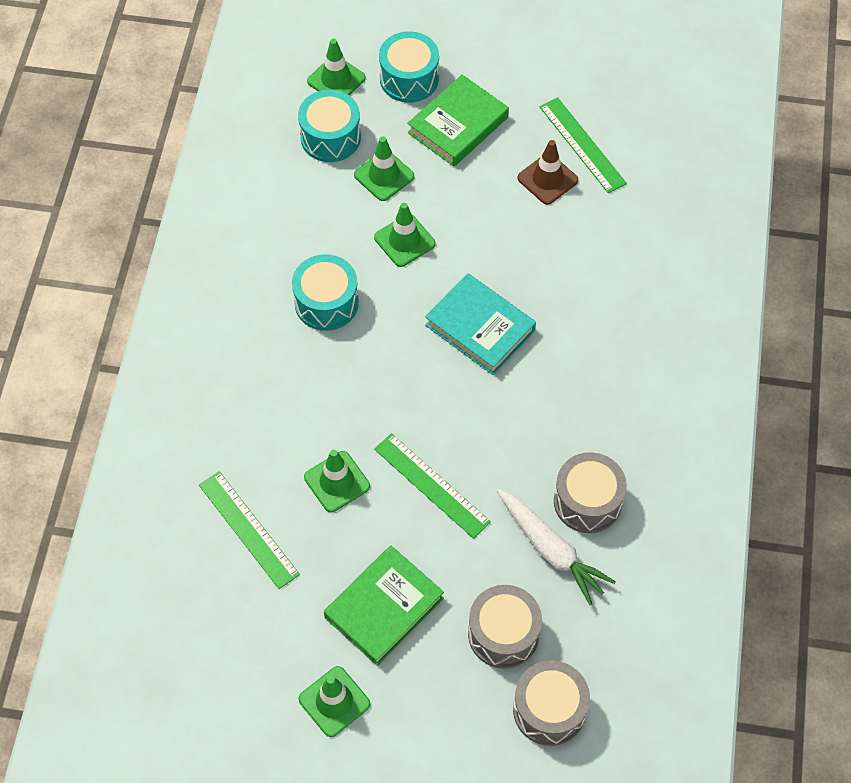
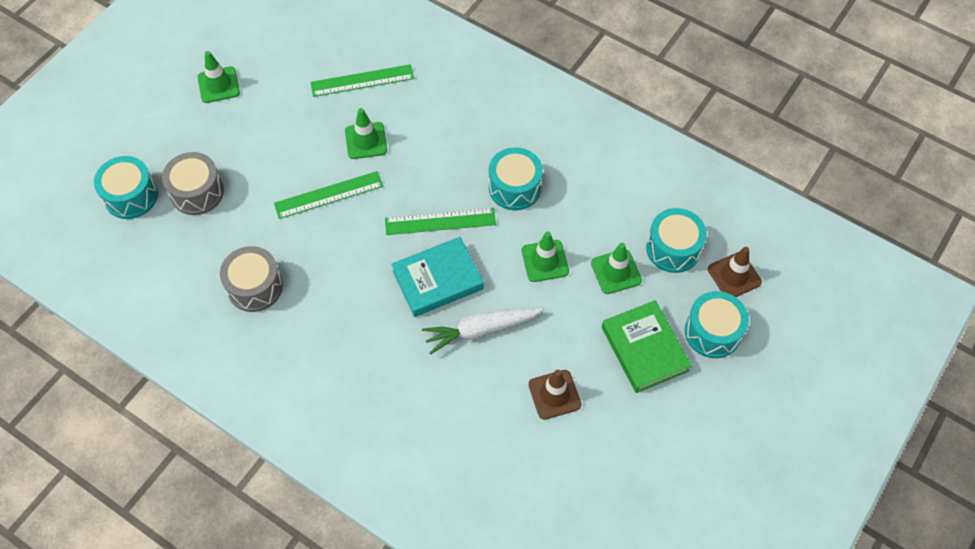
camera: 115 degrees right, 0 degrees up
(336, 79) = (734, 276): green traffic cone -> brown traffic cone
(384, 608) = (260, 133): green book -> none
(549, 709) = (131, 196): grey drum -> turquoise drum
(551, 549) = (235, 246): white carrot -> white carrot (481, 330)
(582, 145) = (578, 441): green ruler -> green ruler (440, 221)

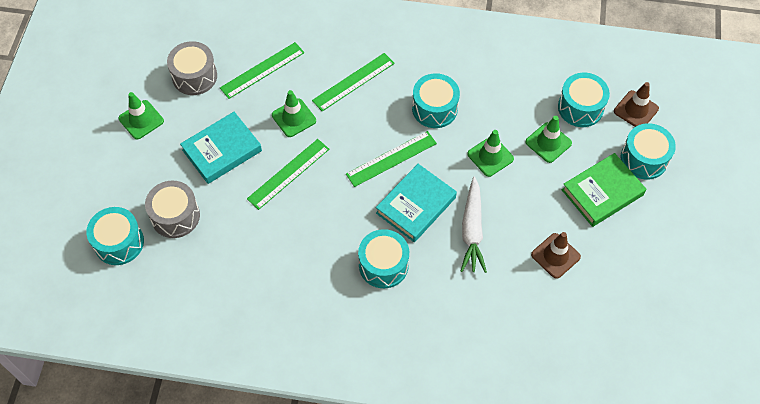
camera: 25 degrees left, 0 degrees up
(255, 287) = (270, 273): grey drum -> grey drum (194, 76)
(277, 145) = (222, 150): none -> turquoise book
(370, 327) = (383, 265): none -> turquoise drum
(446, 127) = (353, 82): none -> green ruler
(481, 330) = (472, 230): white carrot -> white carrot turned 45 degrees counterclockwise
(644, 349) = (602, 192): green book -> green book turned 75 degrees counterclockwise

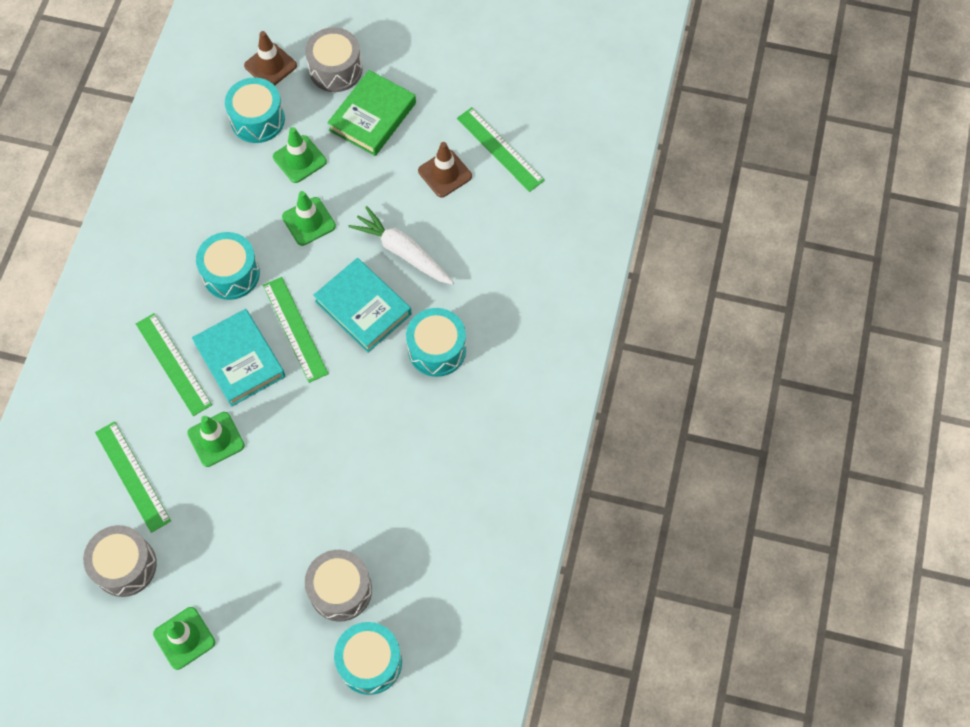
camera: 85 degrees left, 5 degrees up
(222, 150) = (251, 530): turquoise book -> turquoise book (240, 360)
(288, 174) = (298, 449): green ruler -> green ruler (500, 149)
(472, 230) = (403, 252): white carrot -> white carrot turned 150 degrees counterclockwise
(602, 192) = (372, 116): green book -> green book turned 60 degrees clockwise
(644, 159) = (335, 69): turquoise drum -> grey drum

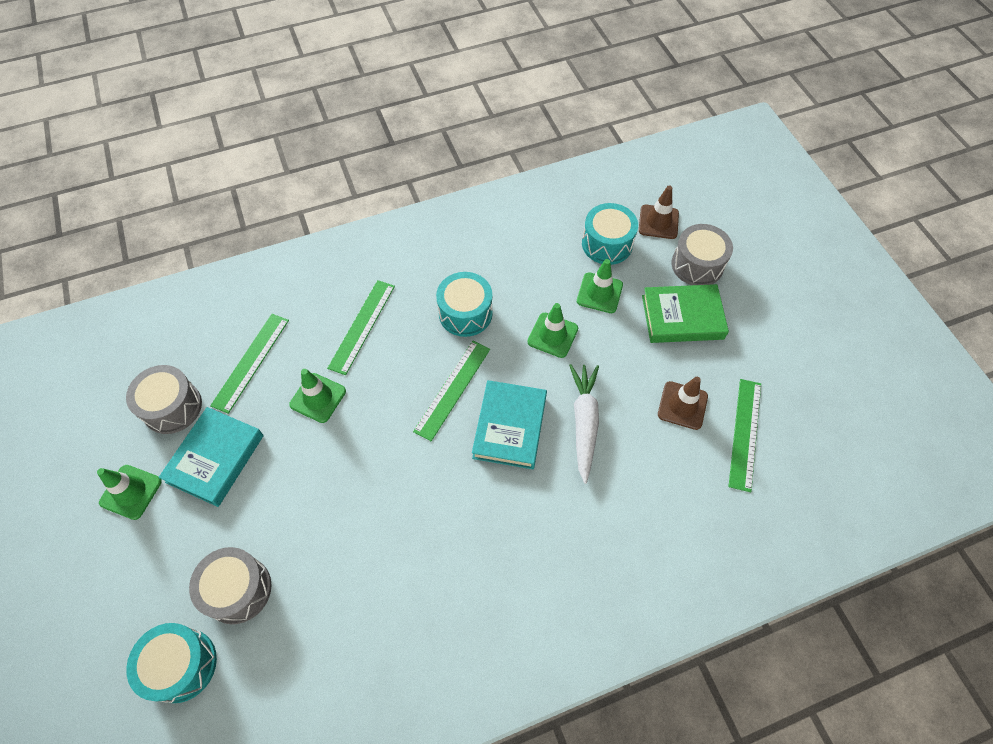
camera: 55 degrees right, 5 degrees down
(240, 360) = (397, 368): turquoise book -> turquoise book (215, 458)
(437, 349) = (516, 513): turquoise drum -> none

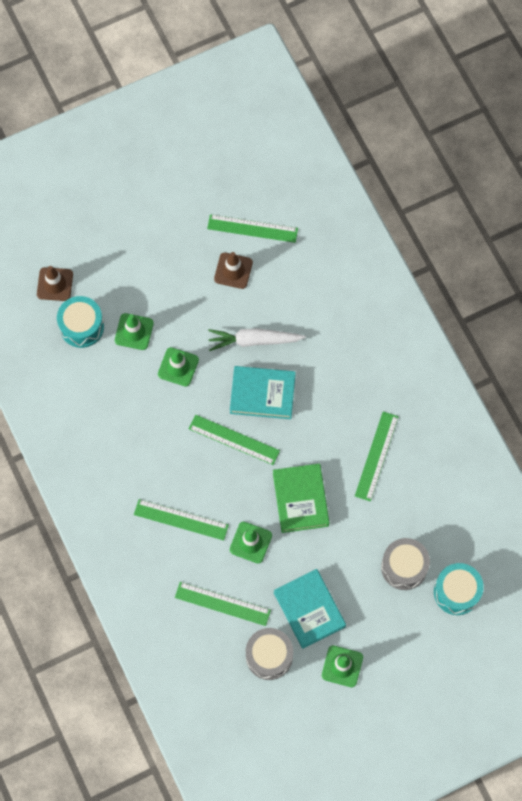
camera: 95 degrees left, 10 degrees up
(215, 458) = (309, 609): turquoise book -> turquoise book turned 45 degrees clockwise
(405, 568) = (376, 456): none -> green ruler
(465, 313) = (162, 437): turquoise drum -> none
(682, 317) = (153, 268): green book -> green book (300, 499)
(697, 265) = (100, 254): grey drum -> none

